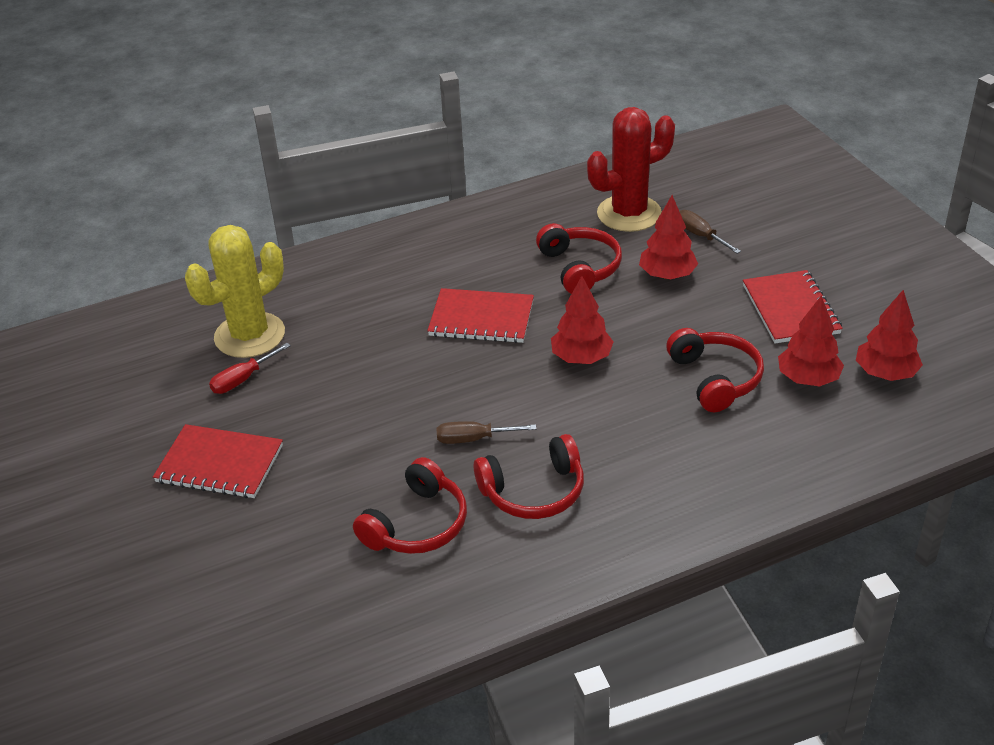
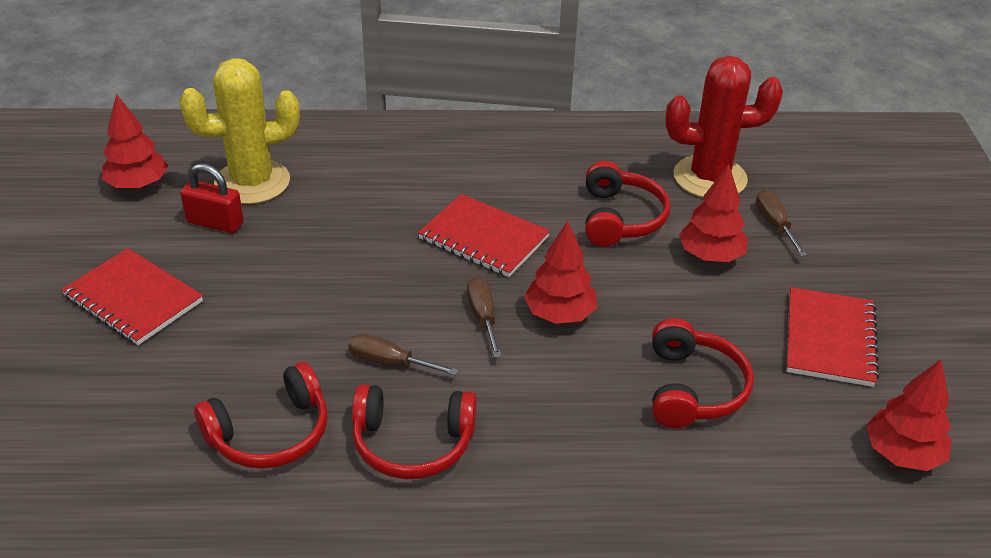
camera: 20 degrees right, 0 degrees up
(243, 379) = (215, 223): red screwdriver -> red padlock
(523, 380) = (483, 317): none -> brown screwdriver
(808, 379) = (802, 427): red tree -> red tree (138, 185)

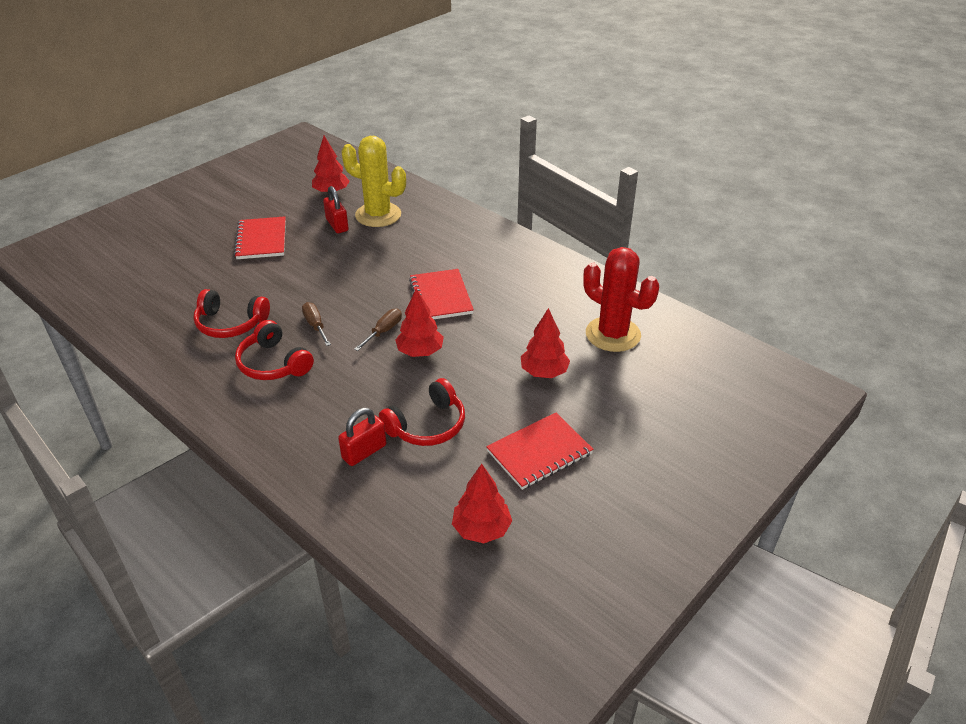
camera: 45 degrees right, 0 degrees up
(620, 218) = (526, 326): red headphones -> none
(678, 465) = (364, 452): none -> red padlock
(775, 225) = (610, 379): brown screwdriver -> none

